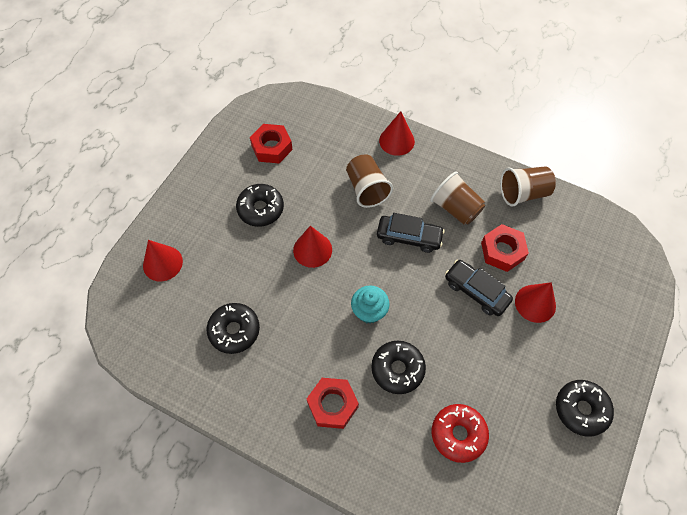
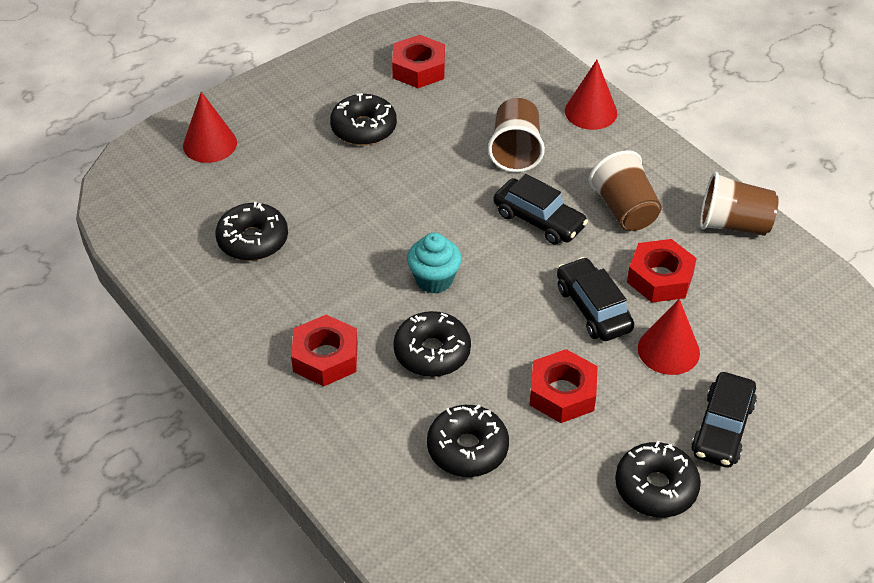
camera: 25 degrees right, 15 degrees down
(312, 250) = (402, 191): red cone -> none
(458, 434) = (467, 448): red donut -> black donut
(492, 364) = (562, 393): none -> red nut
(594, 347) = (722, 428): none -> black car

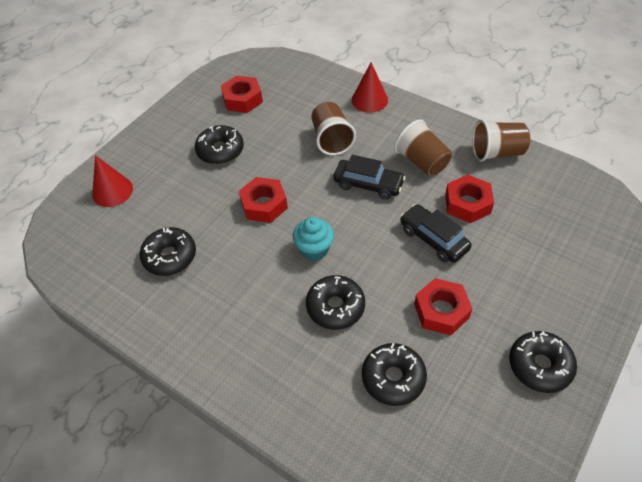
camera: 15 degrees left, 5 degrees up
(325, 357) = (258, 335): red nut -> red nut (264, 205)
(668, 350) = (498, 255): red cone -> none
(722, 428) = (562, 304): black car -> none

